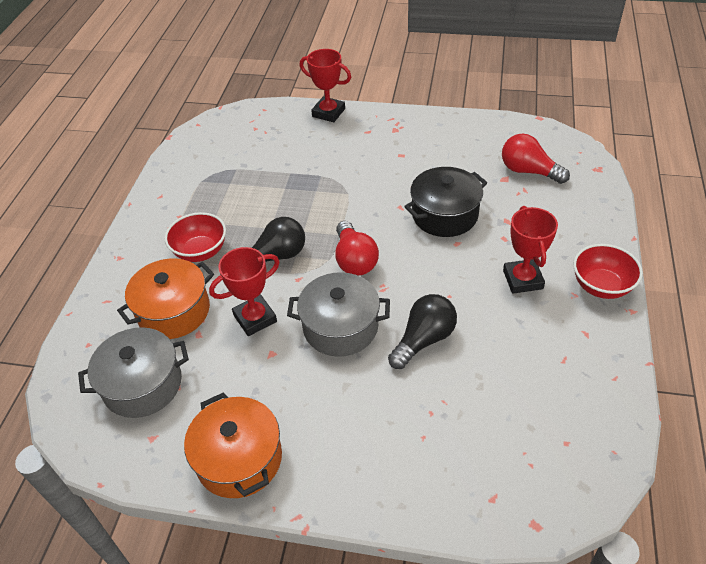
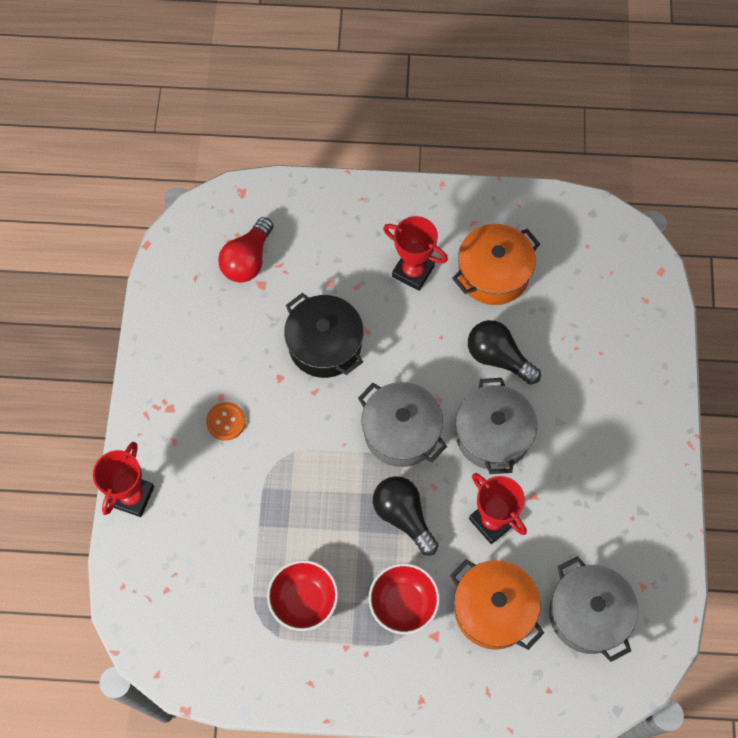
camera: 100 degrees left, 20 degrees up
(239, 459) = (648, 502): orange pot -> orange pot (493, 274)
(354, 260) = (401, 432): red light bulb -> grey pot
(380, 157) = (226, 422): none -> orange button
(522, 279) = (413, 271): red trophy -> red trophy turned 45 degrees clockwise
(601, 286) = (415, 205): red bowl -> red bowl (304, 600)

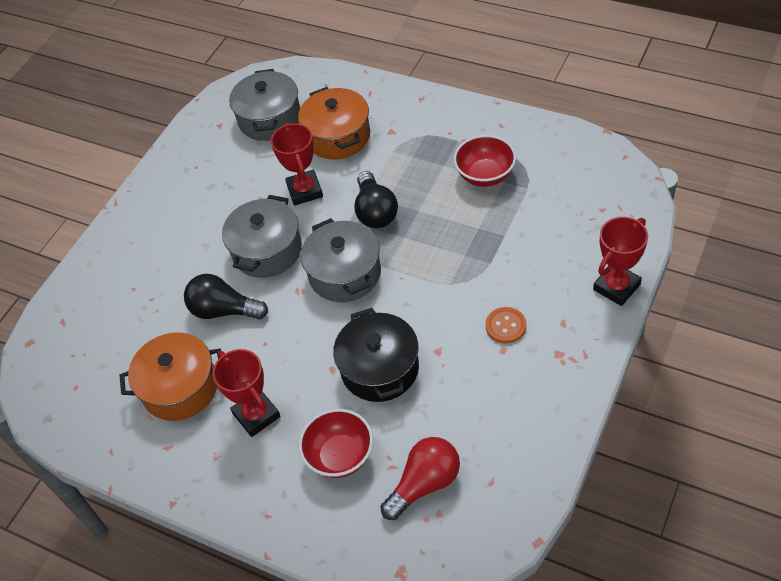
camera: 150 degrees left, 15 degrees down
(403, 604) = (405, 155): red bowl -> red bowl (340, 456)
(498, 357) = (224, 310): black light bulb -> black light bulb turned 135 degrees clockwise

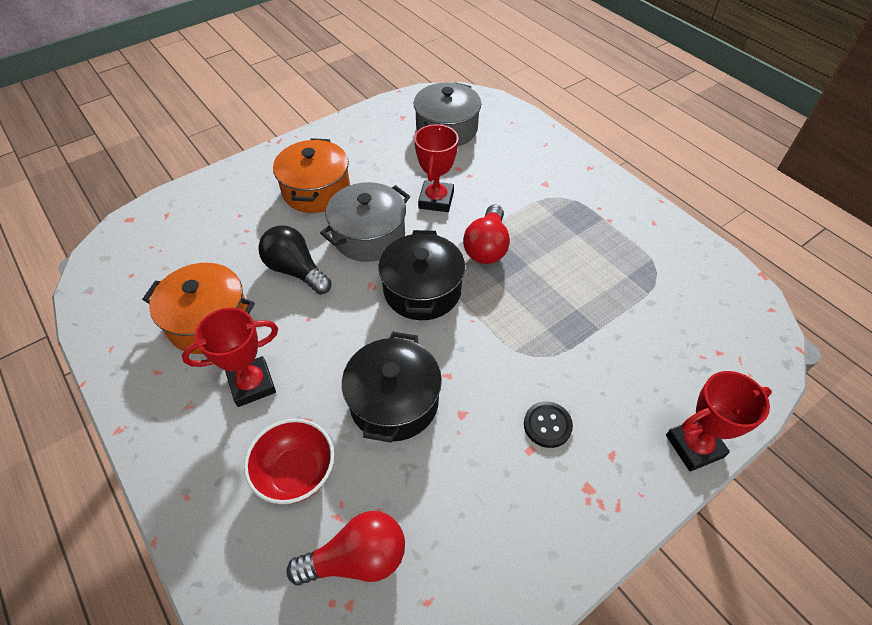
camera: 20 degrees right, 0 degrees up
(256, 415) = (252, 384): red trophy -> red trophy turned 75 degrees clockwise
(338, 136) = (495, 167): orange pot -> orange pot (316, 190)
(345, 274) = (422, 290): grey pot -> black pot
(375, 212) = (487, 247): black light bulb -> red light bulb
(485, 175) = (612, 262): red bowl -> none
(505, 326) = (547, 425): orange button -> black button

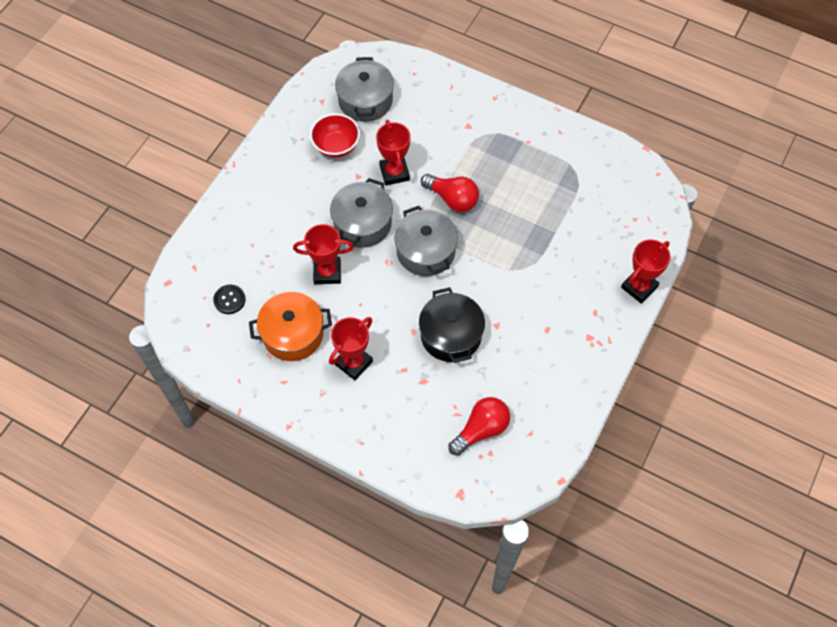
camera: 25 degrees left, 10 degrees up
(296, 270) = (327, 272): black light bulb -> red trophy
(296, 473) = (418, 402): red bowl -> red bowl (336, 146)
(316, 190) = (297, 200): orange pot -> none
(422, 290) = (425, 251): black pot -> grey pot
(487, 247) = (452, 199): red light bulb -> red light bulb turned 45 degrees counterclockwise
(547, 425) = (550, 310): black button -> black button (229, 300)

